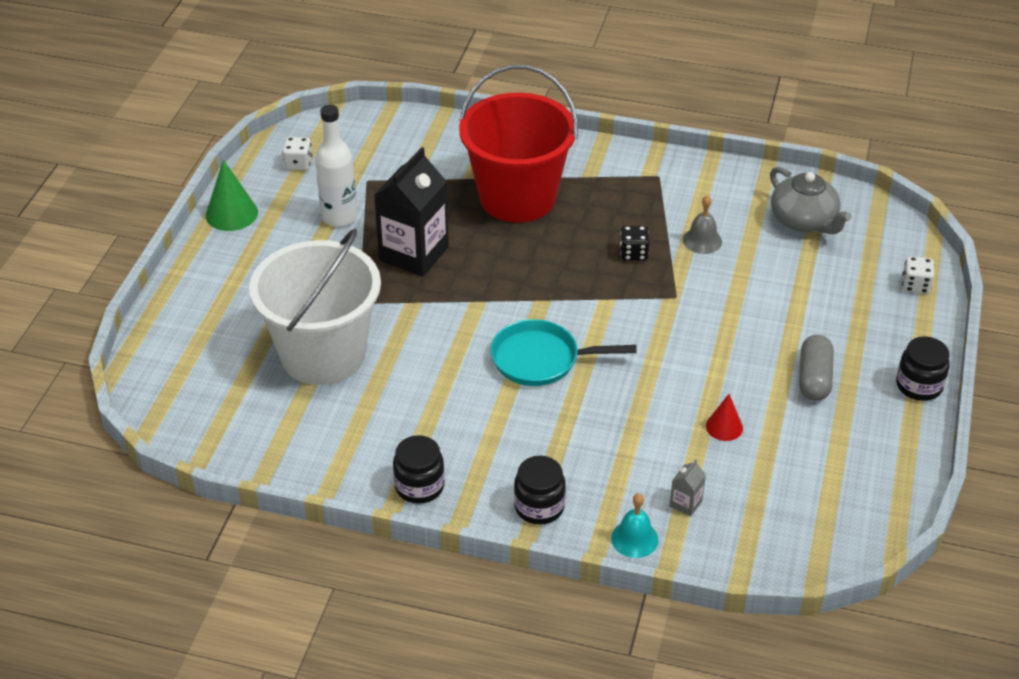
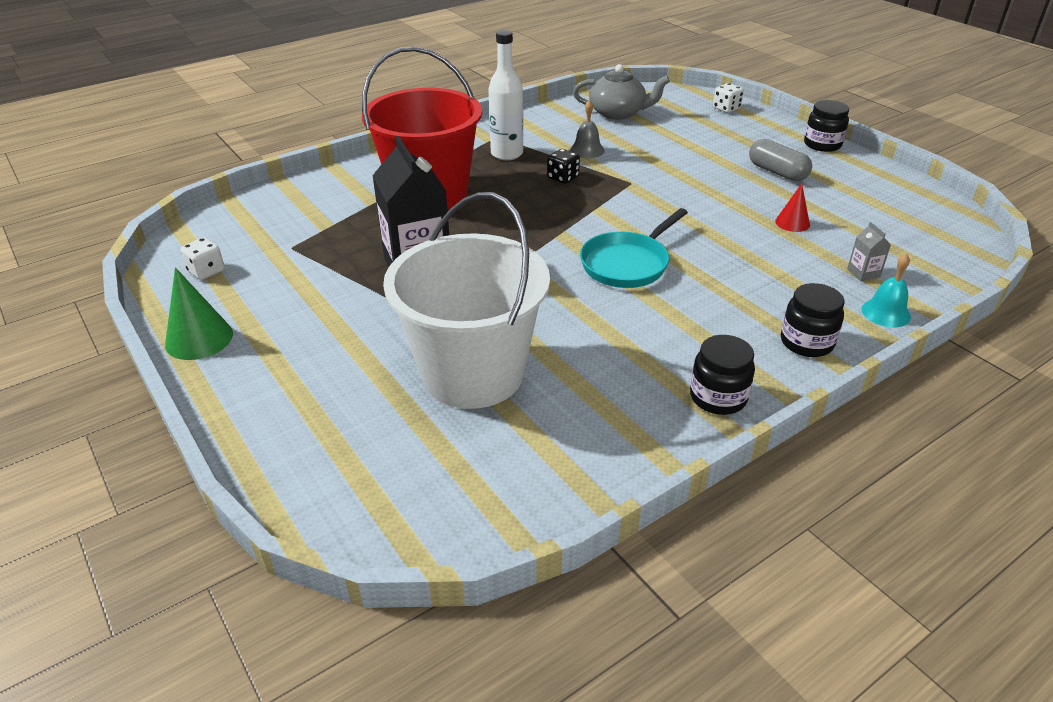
camera: 50 degrees left, 5 degrees down
(339, 217) = (310, 281): white bottle -> white bottle (507, 154)

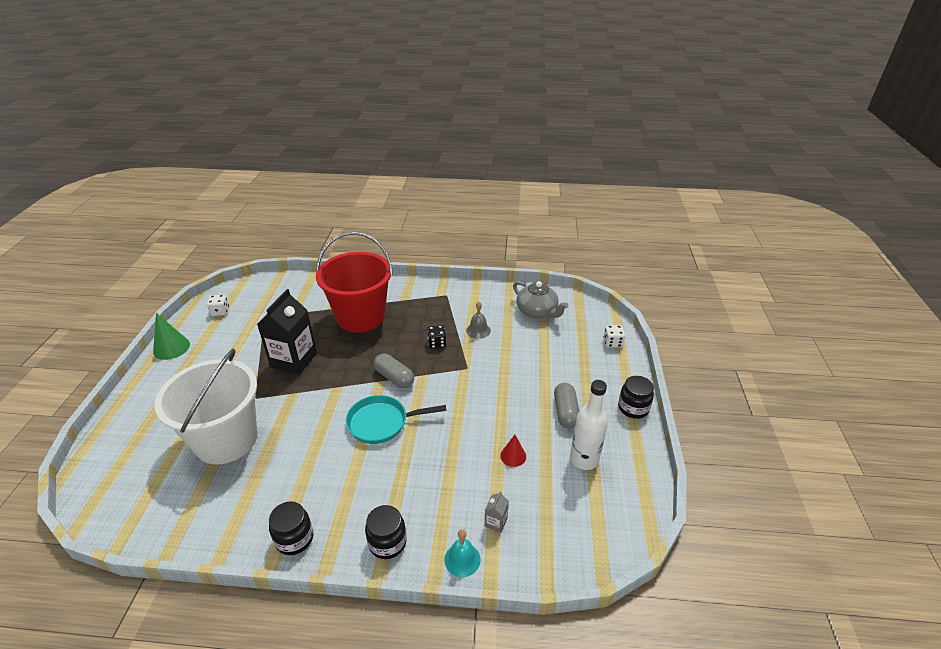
camera: 40 degrees right, 0 degrees up
(507, 154) = (433, 310): white bottle -> white bottle (584, 459)
(570, 224) = (394, 377): none -> grey capsule

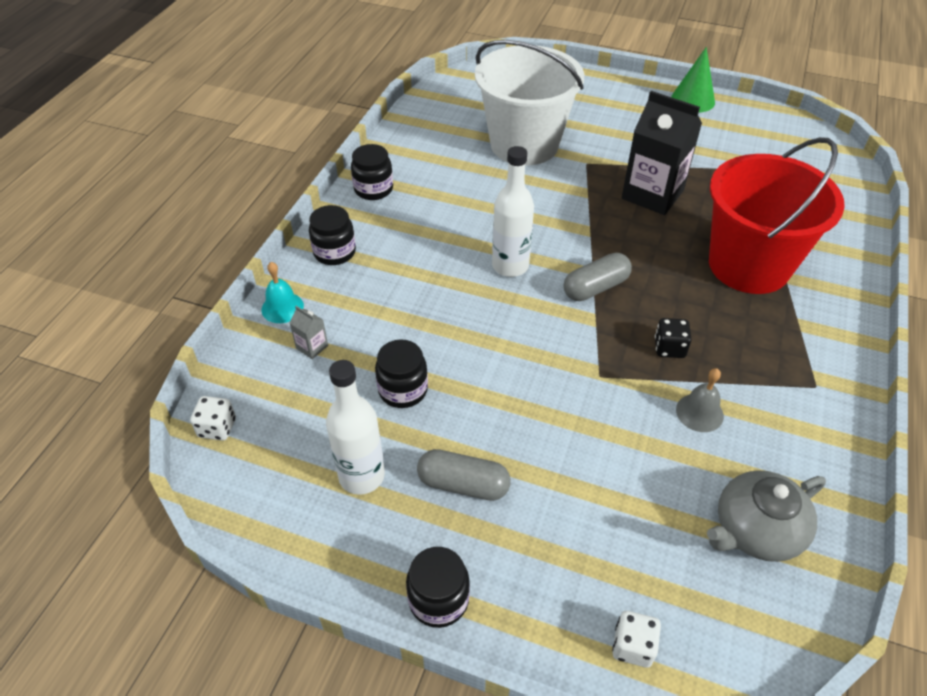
camera: 105 degrees right, 10 degrees up
(220, 311) = (768, 132): white dice -> white dice (217, 428)
(382, 423) = (510, 266): turquoise pan -> white bottle
(513, 456) = (403, 390): red cone -> black jar

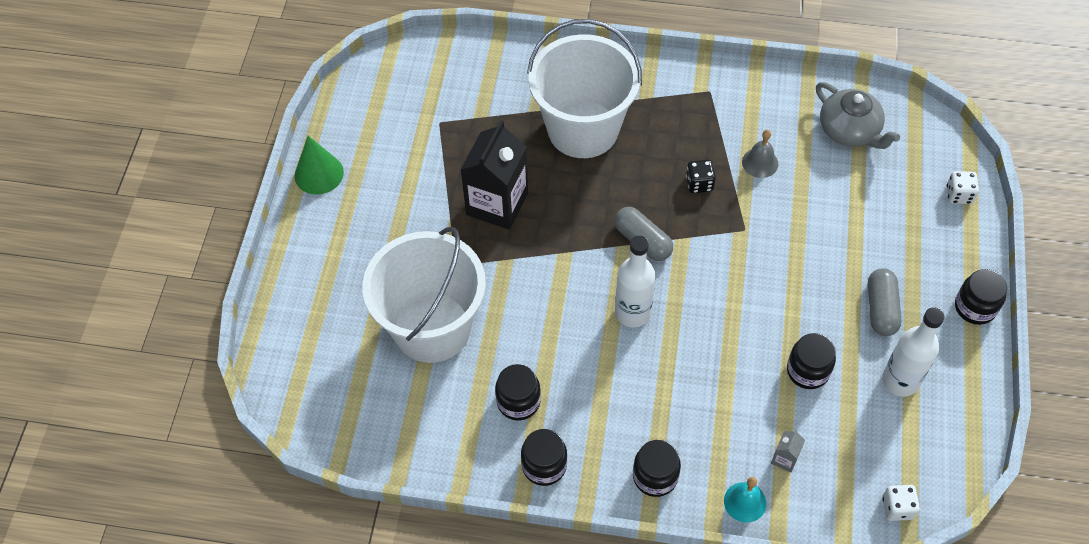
camera: 100 degrees left, 10 degrees up
(438, 182) = (518, 401): none -> black jar
(748, 265) = (583, 129): red bucket -> white bucket

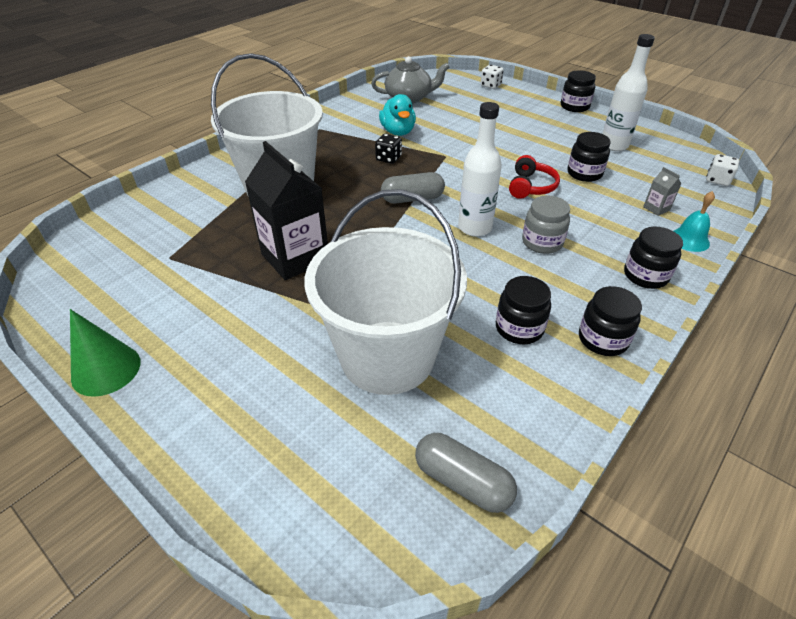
camera: 60 degrees left, 15 degrees down
(648, 376) = (542, 242): none -> grey jar
(741, 331) = (531, 187): none -> red headphones
(760, 162) = (398, 132): grey bell -> turquoise duck
(881, 309) = (553, 133): grey capsule -> grey capsule (462, 482)

